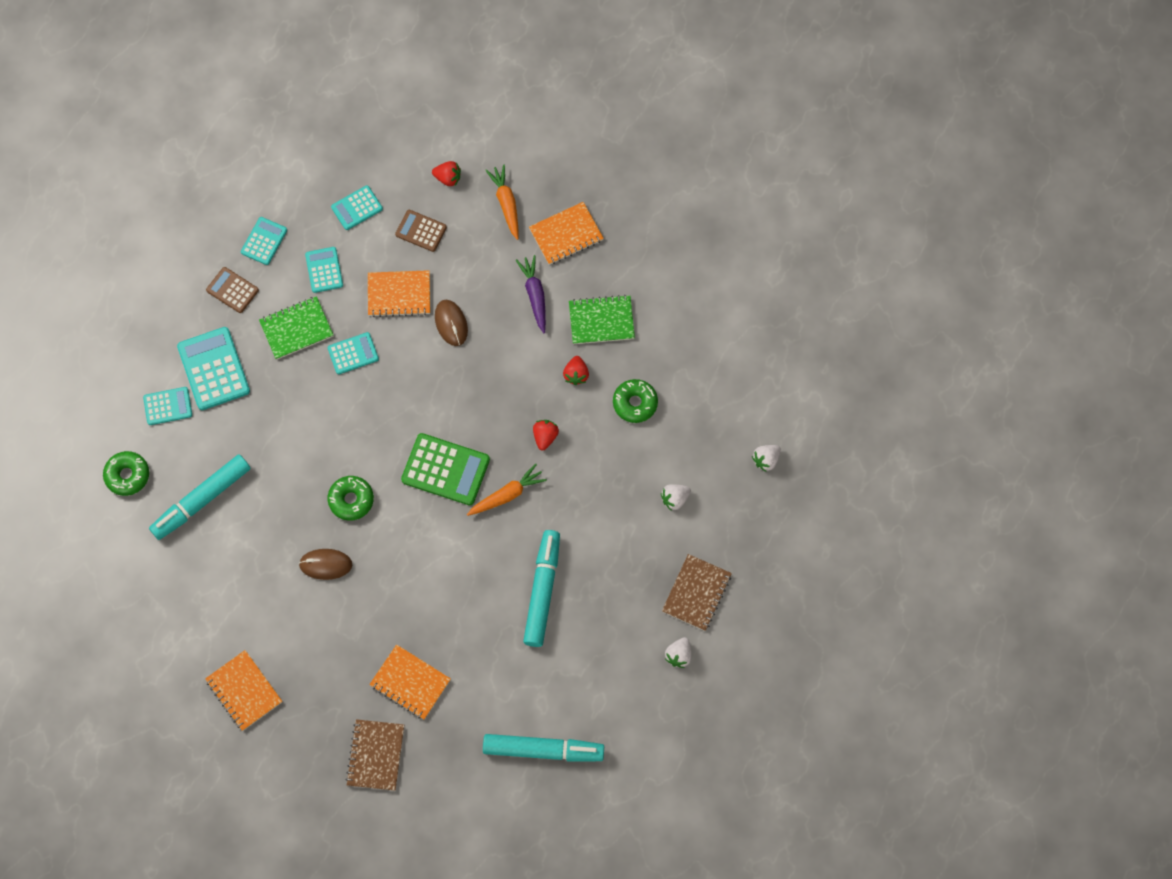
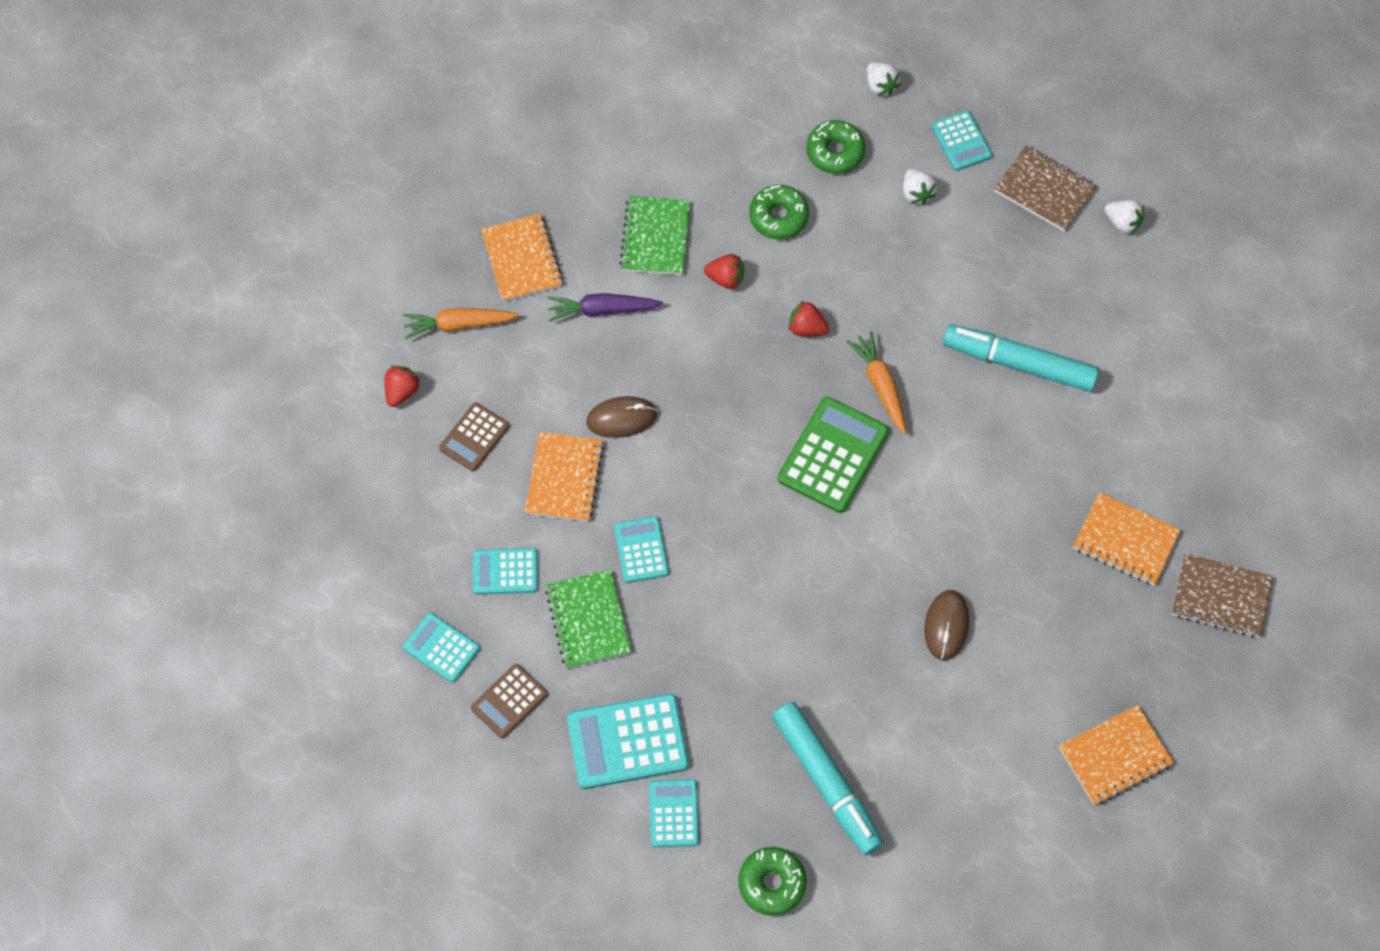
camera: 80 degrees left, 5 degrees down
(351, 500) = (857, 581): green donut -> green donut (835, 152)
(357, 208) = (419, 516): turquoise calculator -> turquoise calculator (961, 141)
(410, 682) = (1125, 540): orange notebook -> orange notebook turned 75 degrees clockwise
(543, 750) = (1230, 394): turquoise marker -> none

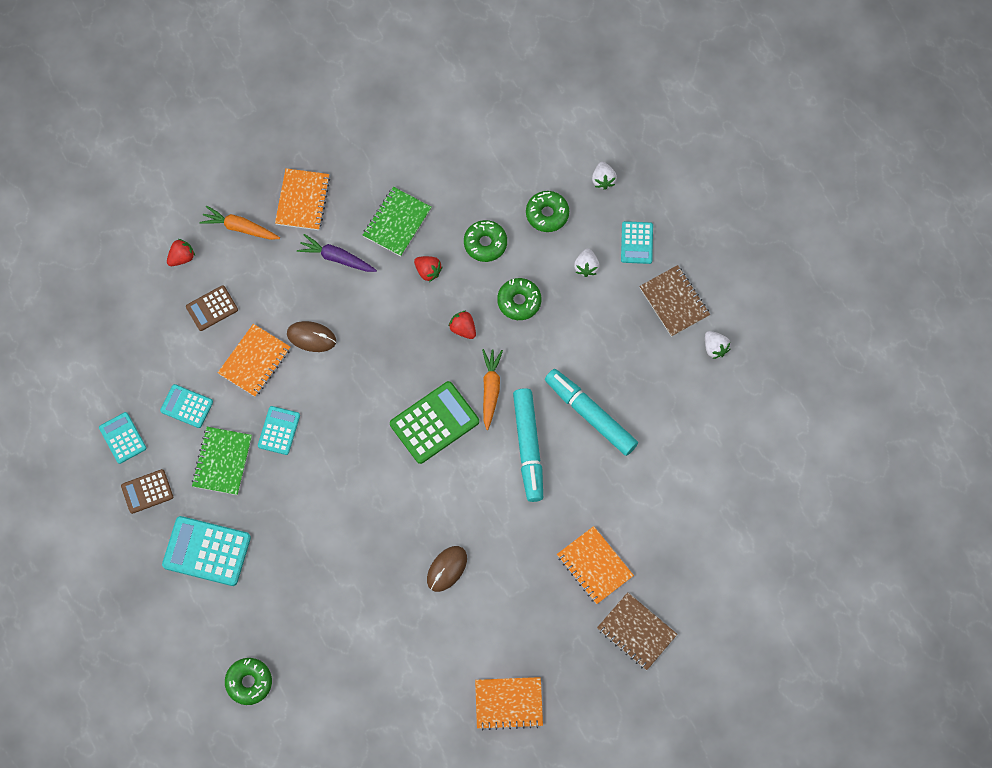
camera: 25 degrees right, 5 degrees up
(673, 813) = (211, 610): turquoise calculator -> none
(826, 782) = (317, 634): turquoise marker -> turquoise marker (528, 447)
(857, 267) = (519, 301): none -> green donut

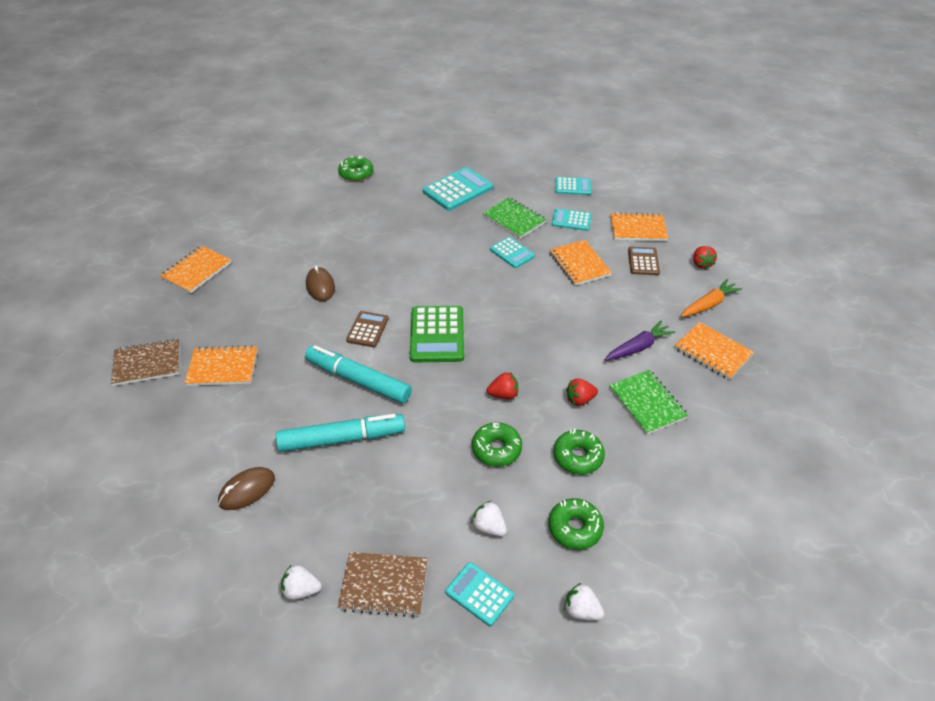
camera: 125 degrees right, 25 degrees down
(147, 491) = (524, 182): brown calculator -> brown calculator (367, 329)
(160, 337) = (638, 229): none -> orange notebook
(186, 406) = (571, 220): turquoise calculator -> turquoise calculator turned 135 degrees counterclockwise
(311, 337) = (574, 301): brown mouse -> brown mouse (247, 490)
(490, 389) = (432, 383): orange carrot -> none

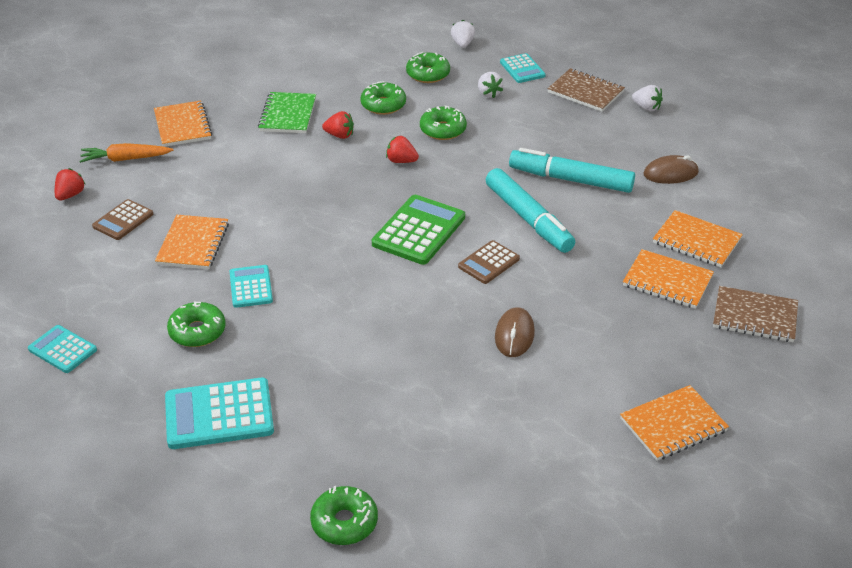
camera: 150 degrees left, 5 degrees down
(514, 219) = (197, 331): green notebook -> green donut
(571, 220) = (131, 300): turquoise calculator -> none
(581, 610) = (462, 44): white strawberry -> white strawberry turned 150 degrees counterclockwise
(638, 229) = (72, 258): orange notebook -> orange notebook (696, 241)
(638, 347) = (240, 151): purple carrot -> none

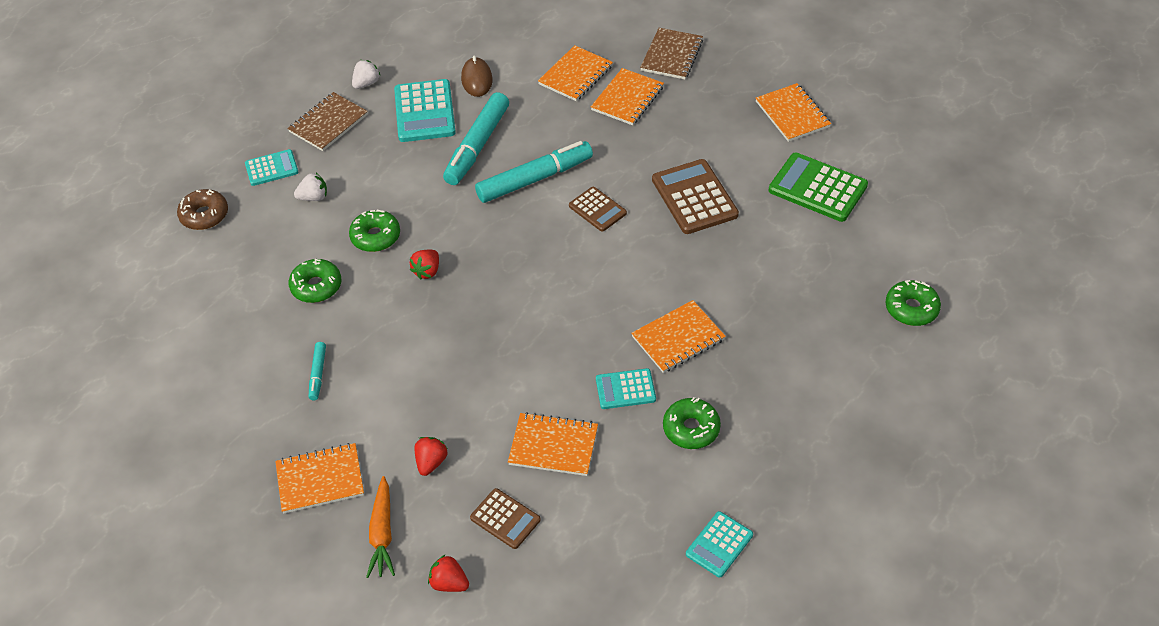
camera: 85 degrees left, 10 degrees up
(219, 414) = (801, 401): turquoise calculator -> turquoise calculator (424, 112)
(288, 115) = (318, 374): green notebook -> turquoise marker
(311, 322) = (678, 338): none -> orange notebook
(339, 135) = (370, 324): red strawberry -> red strawberry (431, 462)
(419, 231) = (546, 258): green calculator -> green calculator (817, 188)
(428, 74) = (261, 247): green donut -> none
(462, 44) = (204, 215): white strawberry -> brown donut
(514, 335) = (694, 197): brown mouse -> brown calculator

